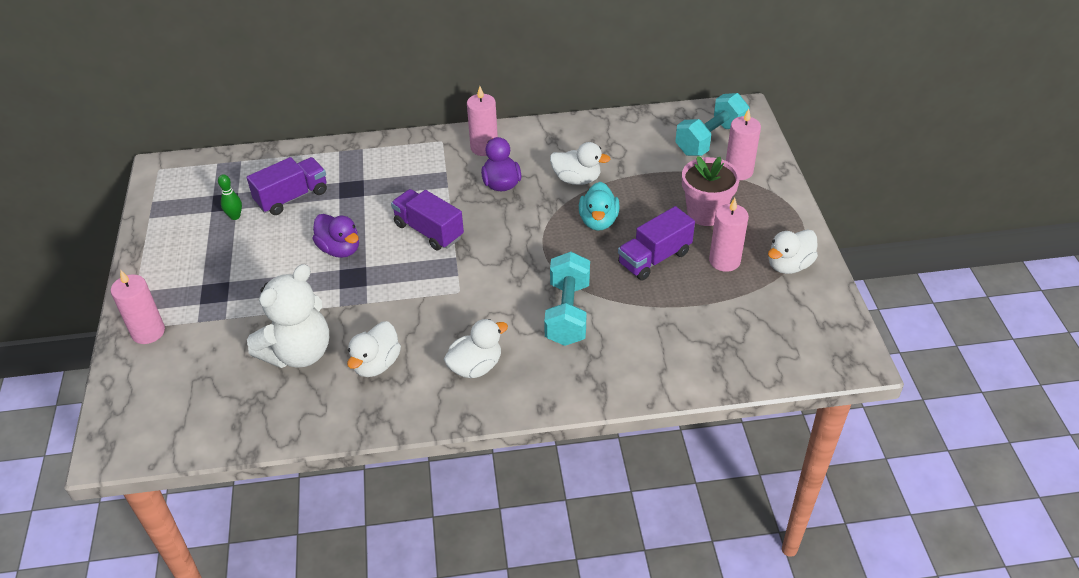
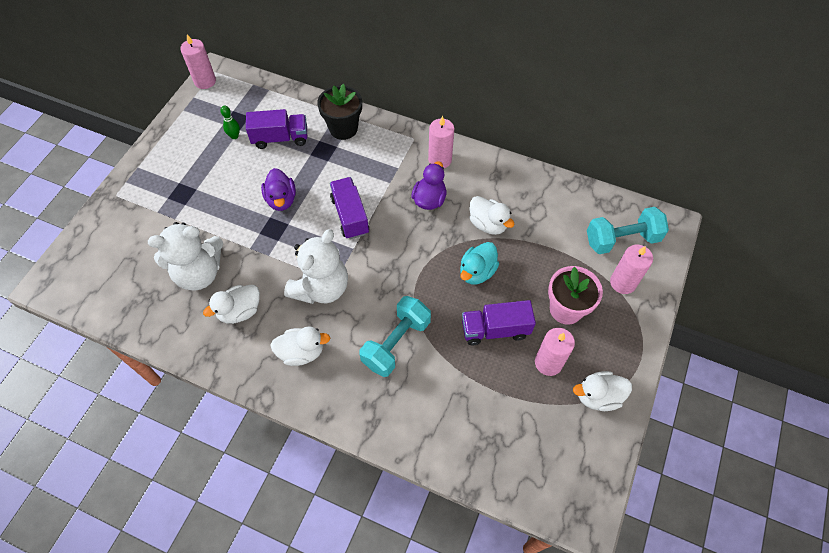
camera: 30 degrees right, 15 degrees up
(148, 332) = (124, 204): pink candle -> pink candle (205, 81)
(357, 161) = (343, 128): none -> black flower pot
(450, 304) = (321, 288): none -> white teddy bear

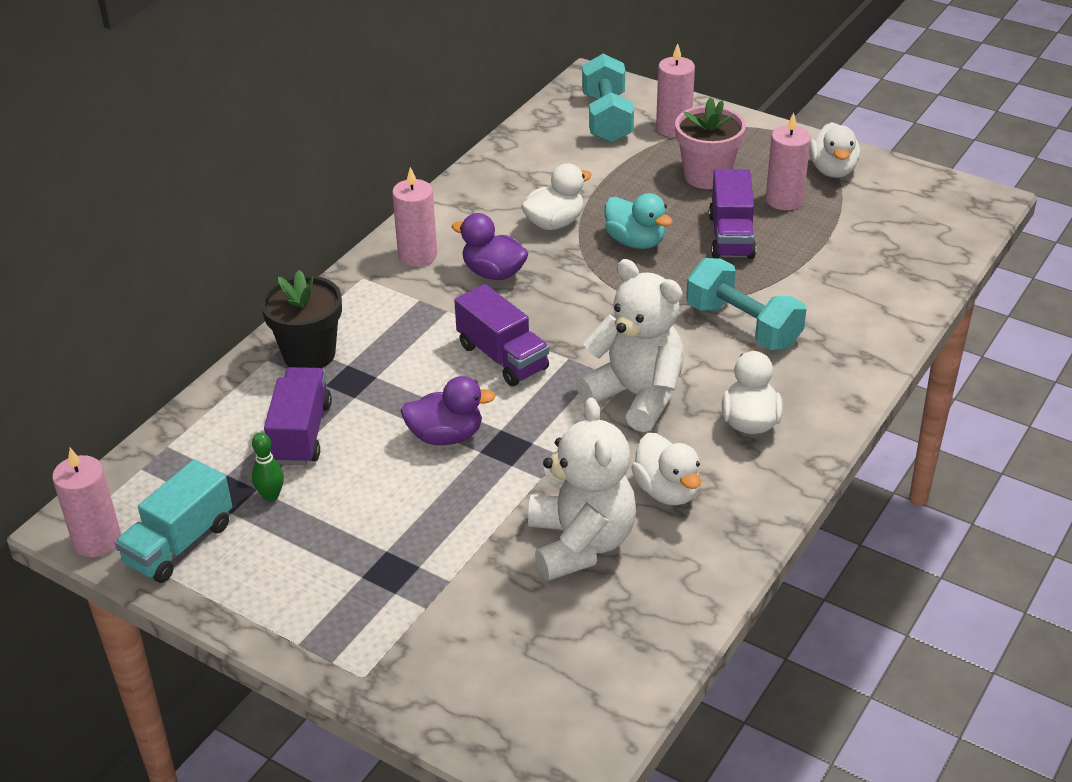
camera: 80 degrees left, 20 degrees down
(202, 110) = (179, 544): none -> turquoise truck
(350, 215) = (502, 357): purple truck -> purple truck turned 120 degrees counterclockwise

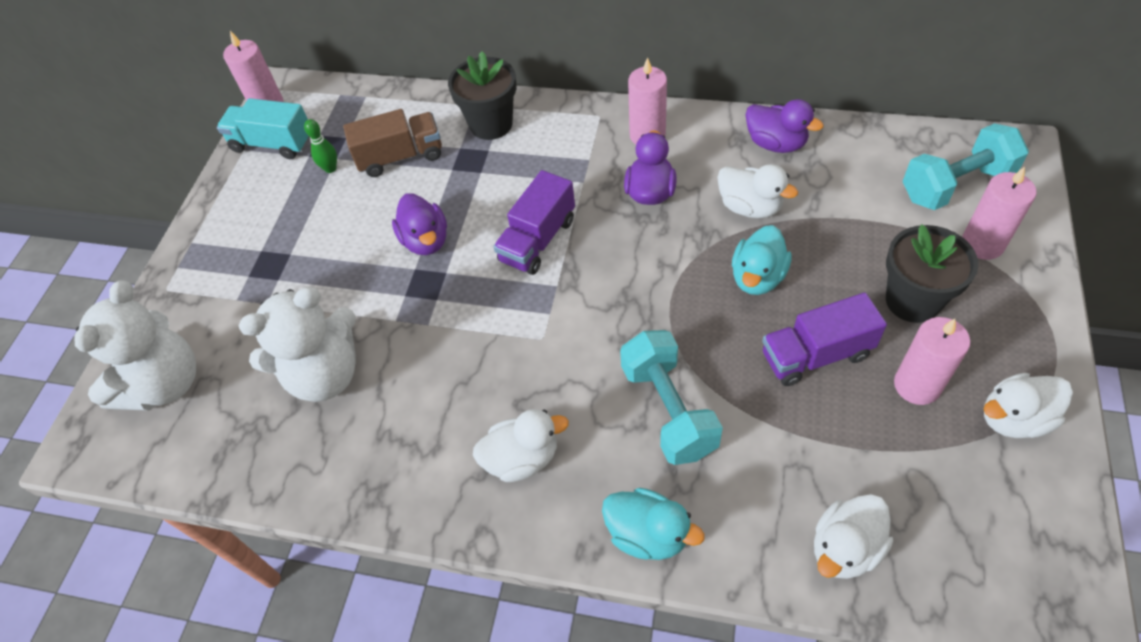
camera: 75 degrees right, 15 degrees up
(301, 433) = (400, 157): purple truck -> brown truck
(490, 187) = (776, 143): none -> purple duck
(636, 396) = (524, 353): white teddy bear -> white teddy bear (165, 384)
(667, 491) = (405, 418): white duck -> white duck (845, 548)
(707, 176) = (912, 300): pink flower pot -> black flower pot
(743, 326) = (668, 410): turquoise dumbbell -> turquoise dumbbell turned 45 degrees counterclockwise
(853, 367) = (648, 534): none -> turquoise duck

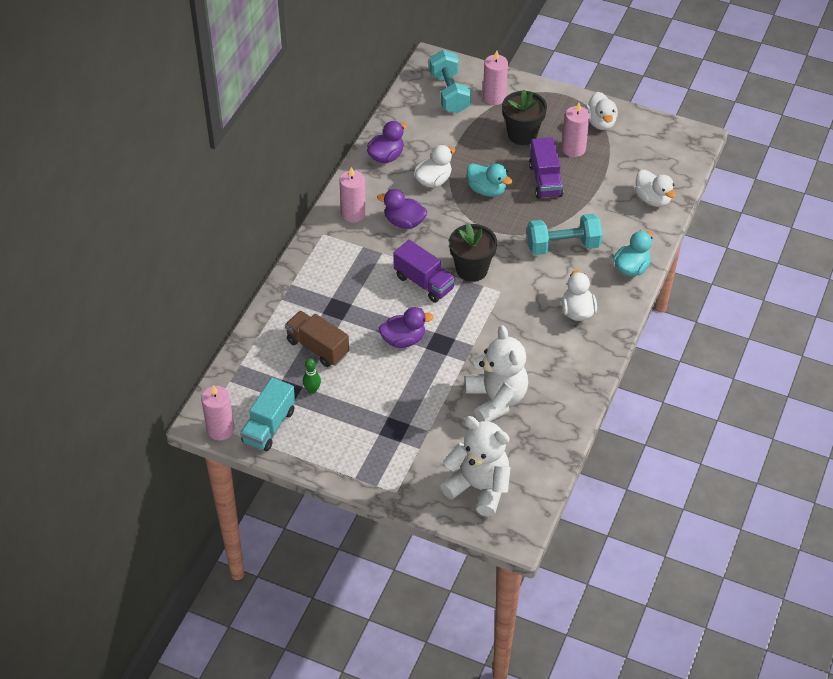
camera: 85 degrees left, 5 degrees down
(400, 157) = (317, 347): brown truck -> brown truck turned 45 degrees counterclockwise
(491, 124) = (306, 292): black flower pot -> black flower pot (472, 269)

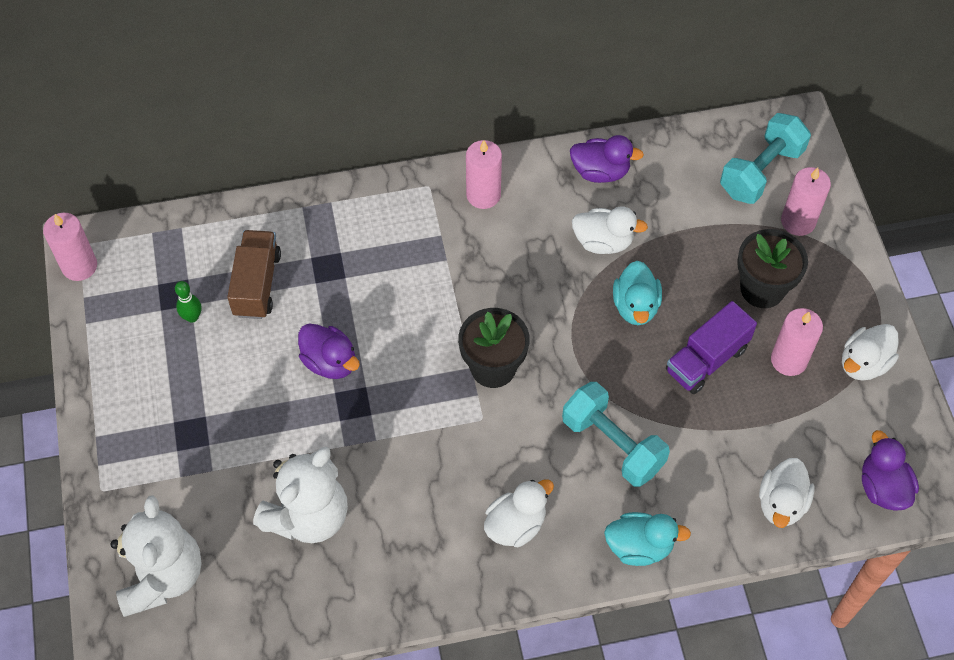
camera: 55 degrees right, 10 degrees up
(269, 426) = (114, 308): turquoise truck -> none
(404, 222) = (511, 252): purple duck -> purple duck (882, 487)
(424, 282) = (433, 330): purple truck -> none

